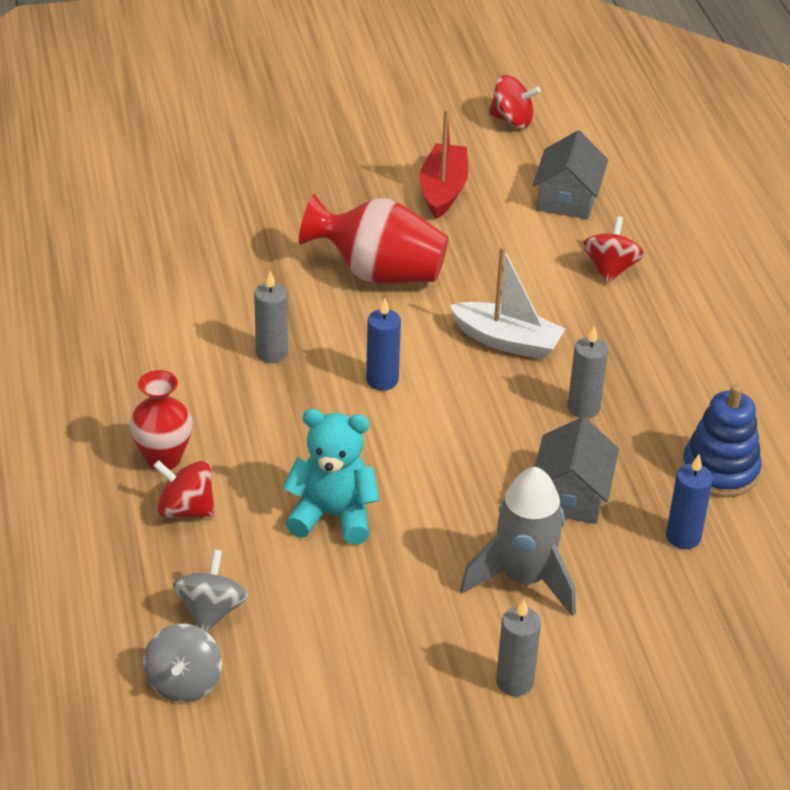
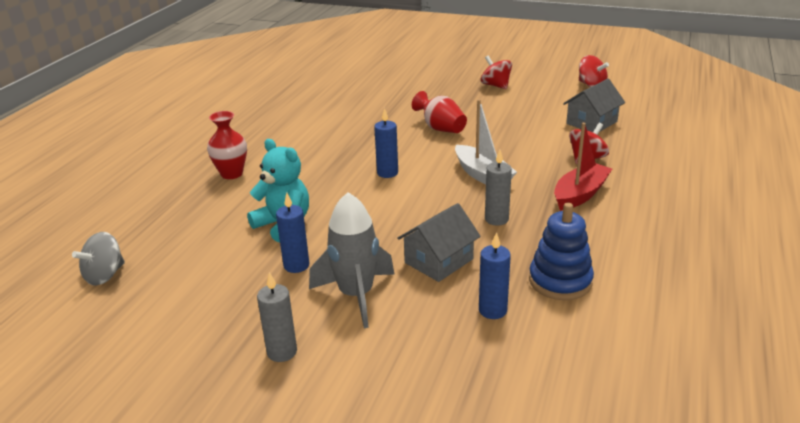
camera: 35 degrees right, 10 degrees down
(186, 509) = (213, 198): red spinning top -> red spinning top (495, 85)
(211, 611) = (164, 247): grey spinning top -> none
(271, 353) = (342, 146): grey candle -> none
(378, 273) = (441, 128): red vase -> red vase, size x0.65
(413, 568) = (296, 265): none -> blue candle
(443, 190) = (518, 104): red boat -> red boat (580, 194)

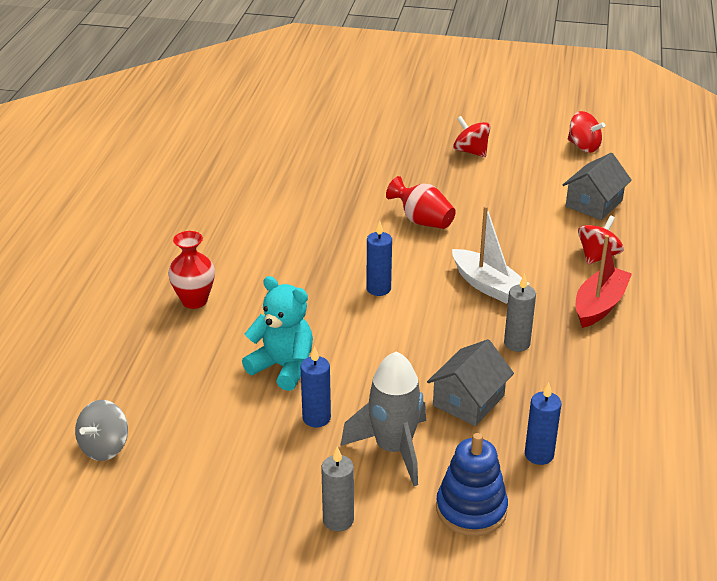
camera: 10 degrees left, 5 degrees up
(560, 281) = (599, 415): blue stacking toy -> blue stacking toy (471, 509)

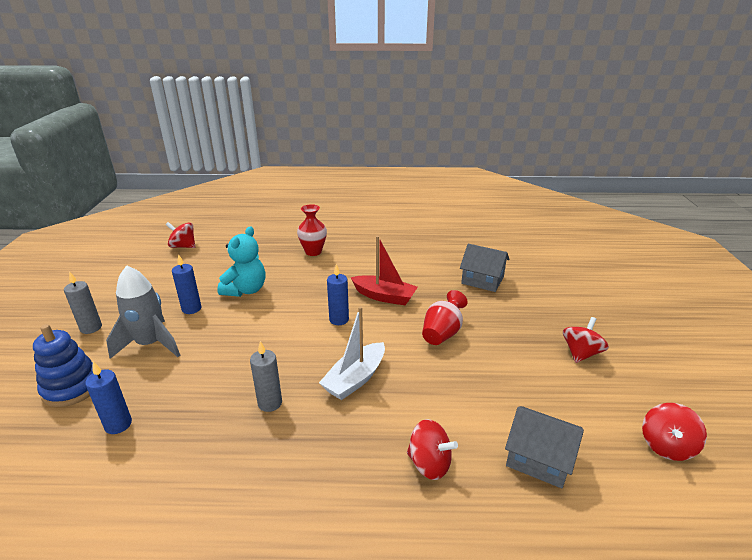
camera: 80 degrees right, 5 degrees down
(104, 447) = (183, 246): grey spinning top -> red spinning top
(468, 400) = (196, 378): grey house -> grey house (482, 280)
(599, 305) = (336, 466): red boat -> red boat (384, 296)

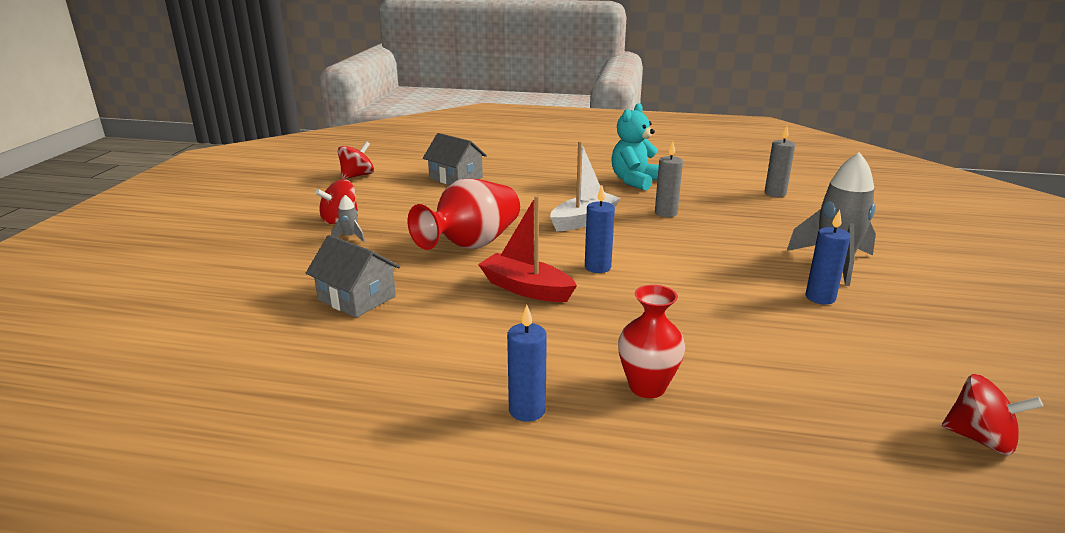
camera: 170 degrees left, 5 degrees down
(72, 387) = (878, 235): blue stacking toy -> none
(91, 328) = (943, 286): grey candle -> grey candle (775, 193)
(118, 424) = (797, 212): blue candle -> blue candle (527, 410)
(245, 290) = (752, 317): turquoise teddy bear -> turquoise teddy bear (634, 181)
(429, 463) = (536, 181): red spinning top -> none
(442, 333) = (471, 244): red vase -> red vase, size x1.53
(545, 331) = (350, 237): none -> grey rocket

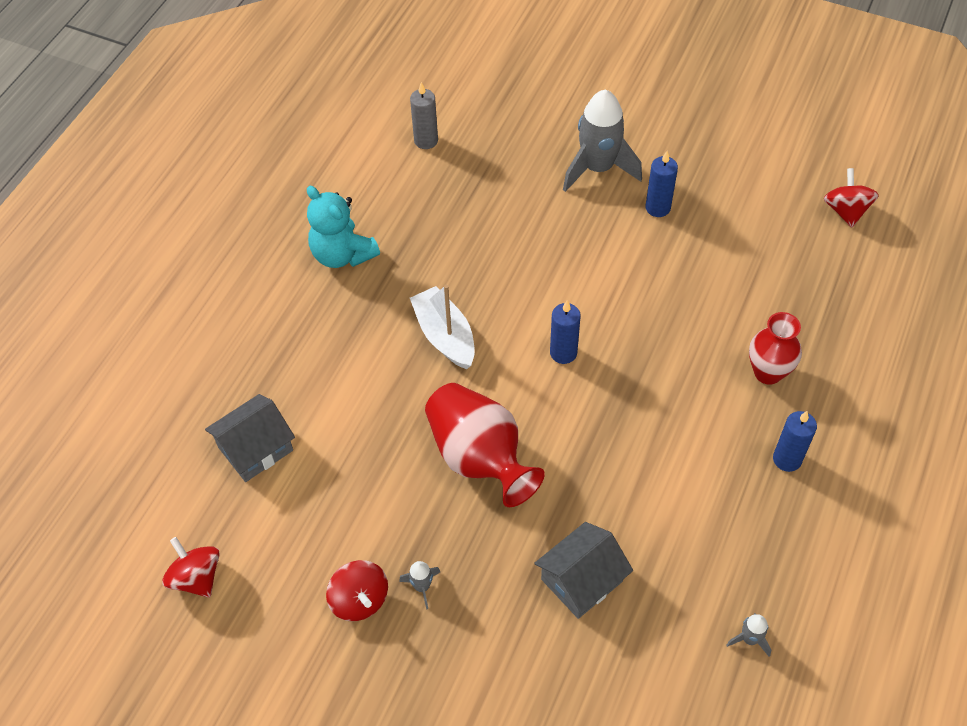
camera: 75 degrees left, 30 degrees up
(284, 398) = (750, 639): none -> grey rocket
(526, 288) = (594, 424): red boat -> none
(666, 213) = (448, 255): grey candle -> none
(980, 439) = (846, 211): red spinning top -> red spinning top turned 45 degrees counterclockwise

